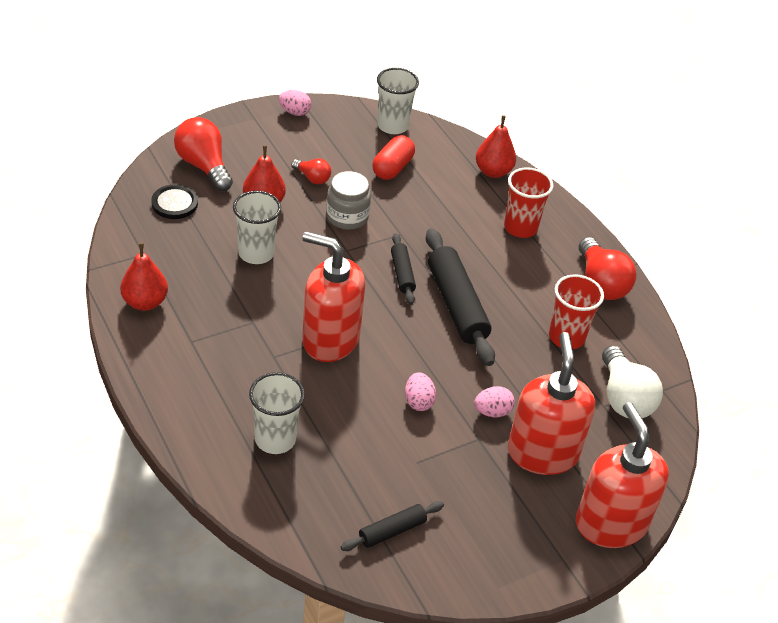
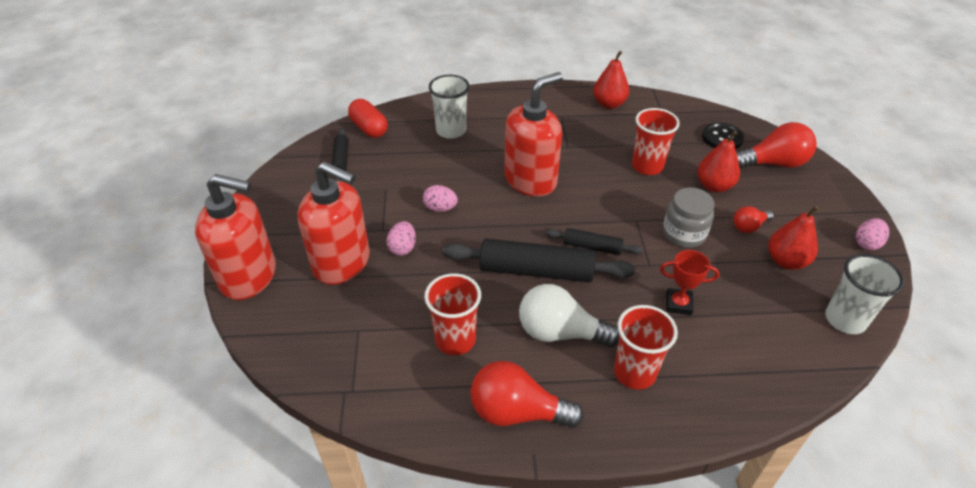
camera: 120 degrees right, 0 degrees up
(256, 253) = (647, 166): white cup -> red cup
(392, 168) = (761, 293): red capsule -> red capsule (369, 128)
(436, 212) = (678, 304): none -> red trophy
(493, 171) = (746, 388): red pear -> red pear (786, 261)
(624, 398) = (356, 351): white light bulb -> white light bulb (560, 332)

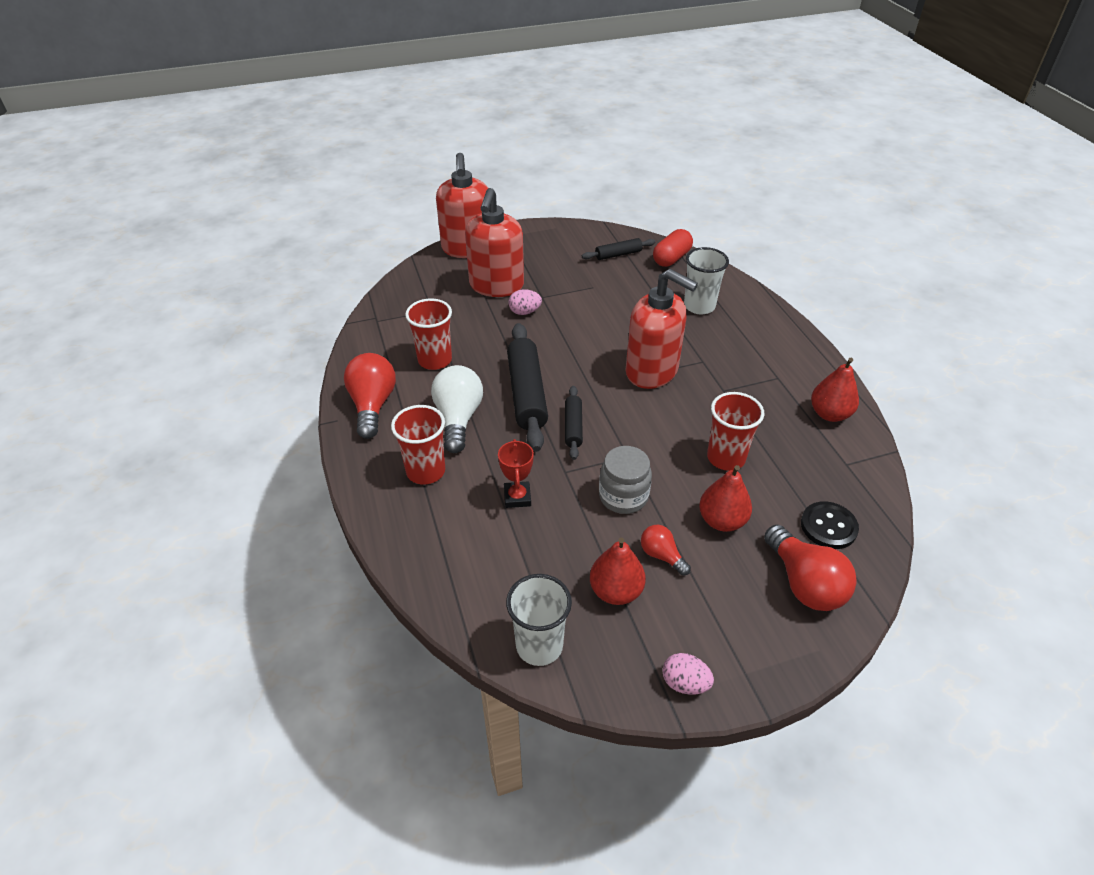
camera: 75 degrees right, 0 degrees up
(440, 208) = (583, 322): pink egg -> none

